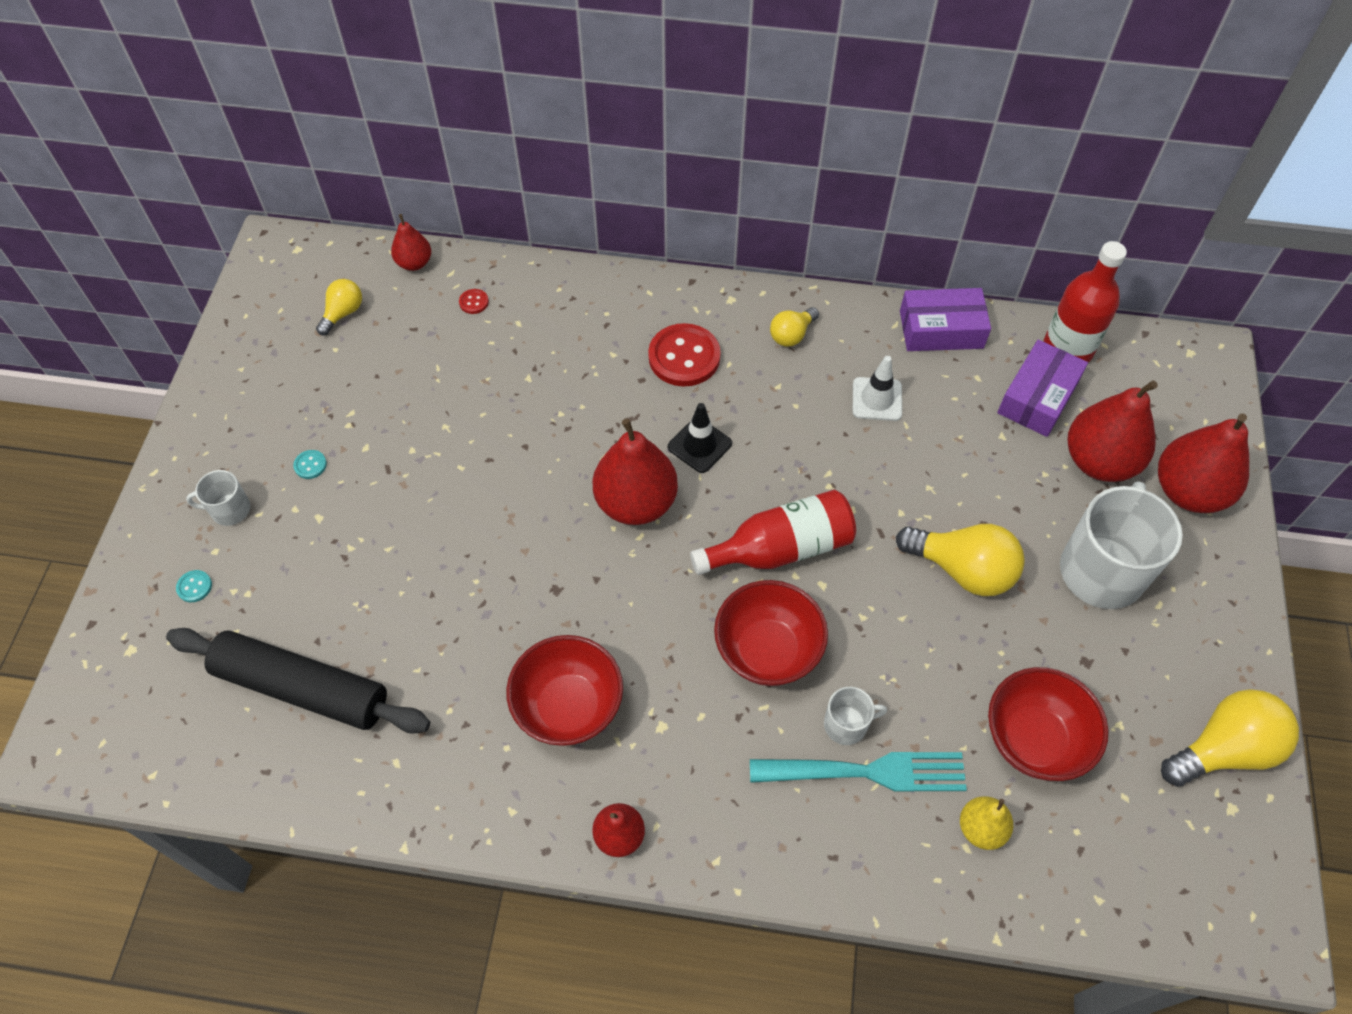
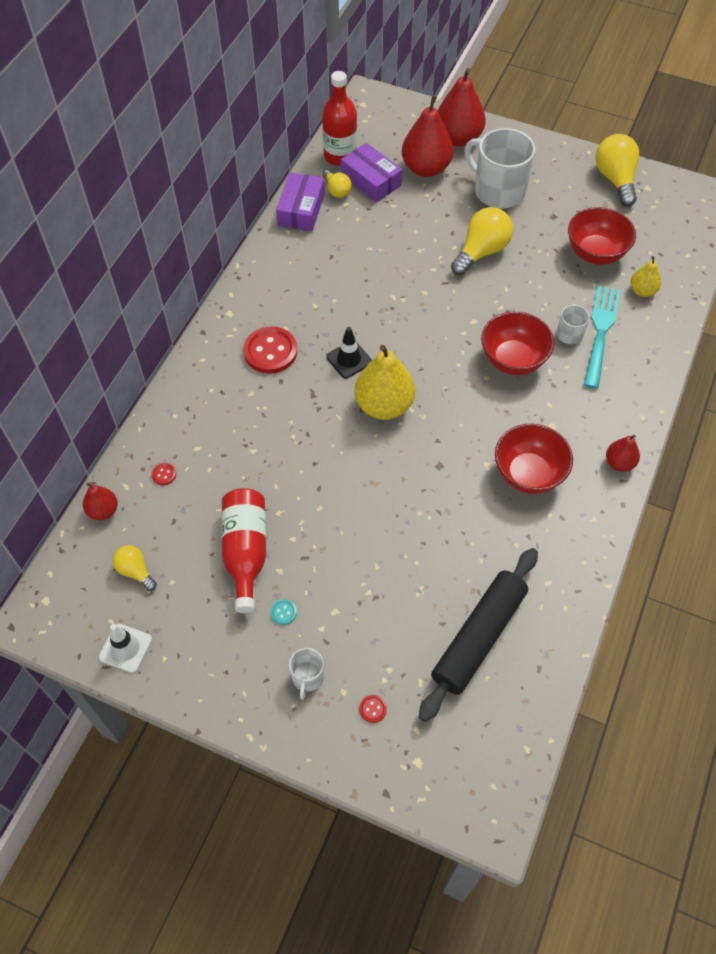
camera: 75 degrees left, 0 degrees up
(194, 587) = (373, 709): turquoise button -> red button
(636, 503) = (384, 405): red pear -> yellow pear
(780, 548) = (442, 335): red bottle -> red bottle (246, 552)
(791, 335) = (275, 287): yellow light bulb -> yellow light bulb (337, 190)
(877, 399) = (344, 257): white traffic cone -> white traffic cone (125, 648)

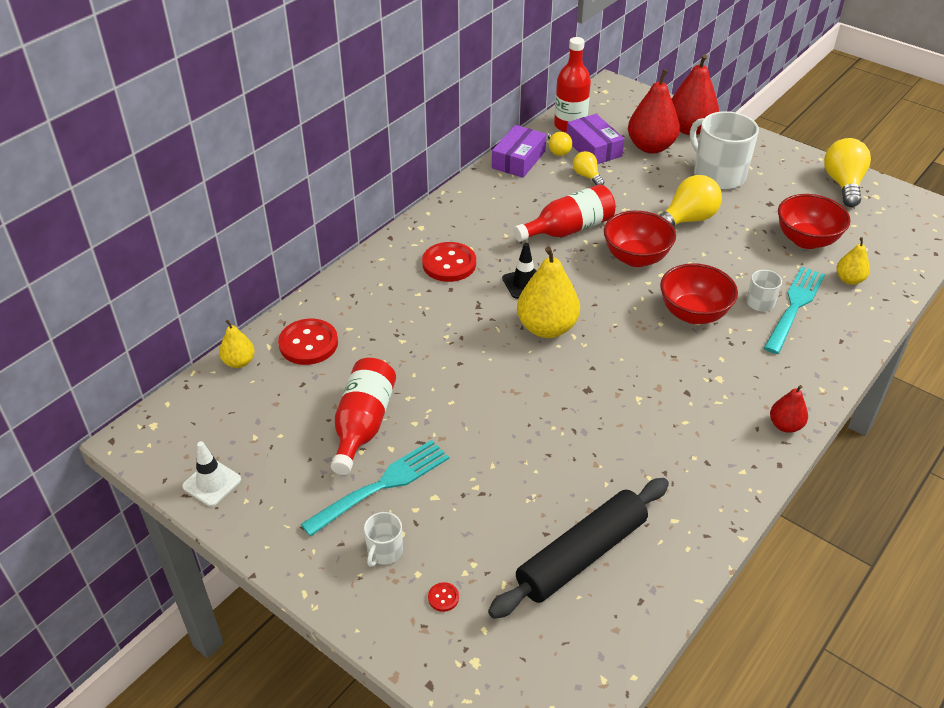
camera: 15 degrees right, 15 degrees down
(103, 511) = (239, 362): red pear -> yellow pear
(135, 571) = (249, 418): yellow light bulb -> yellow light bulb (587, 176)
(164, 474) = (308, 343): red button -> red button, size x2.38
(283, 612) = (381, 486): turquoise button -> turquoise fork
(373, 286) = (568, 229): none -> red bottle
(528, 474) = (681, 416): red bowl -> red bowl (636, 258)

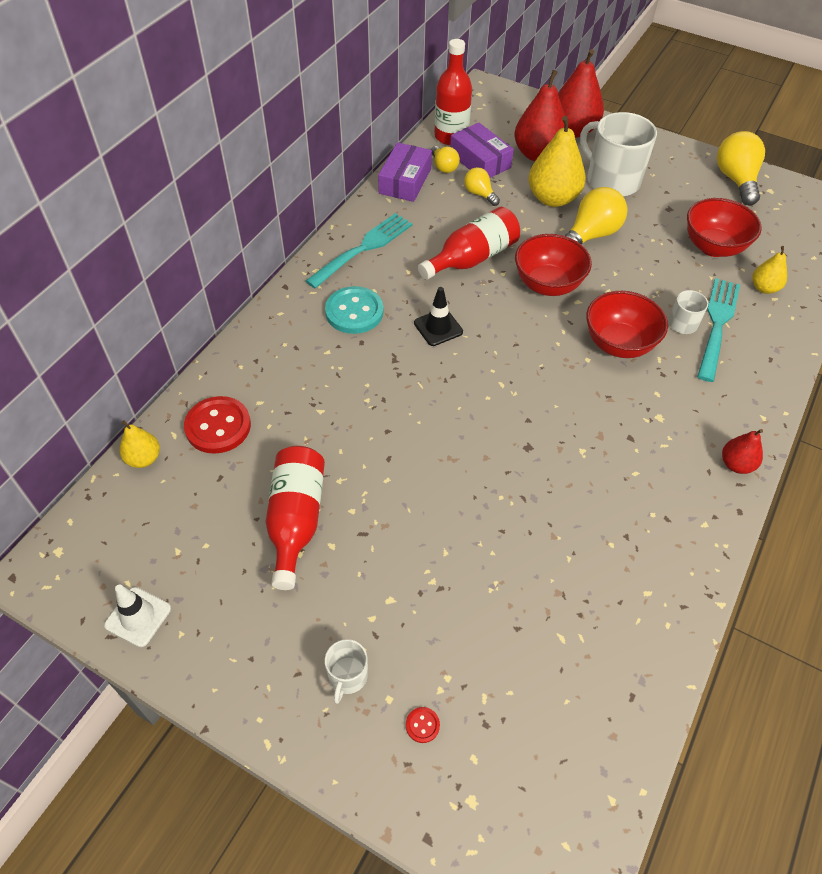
camera: 10 degrees left, 10 degrees up
(381, 486) = (329, 594): turquoise fork -> turquoise fork (363, 249)
(449, 264) = (354, 312): red button -> turquoise button
(547, 328) = (471, 377): yellow pear -> yellow pear (552, 198)
(581, 555) = (559, 649): black rolling pin -> none

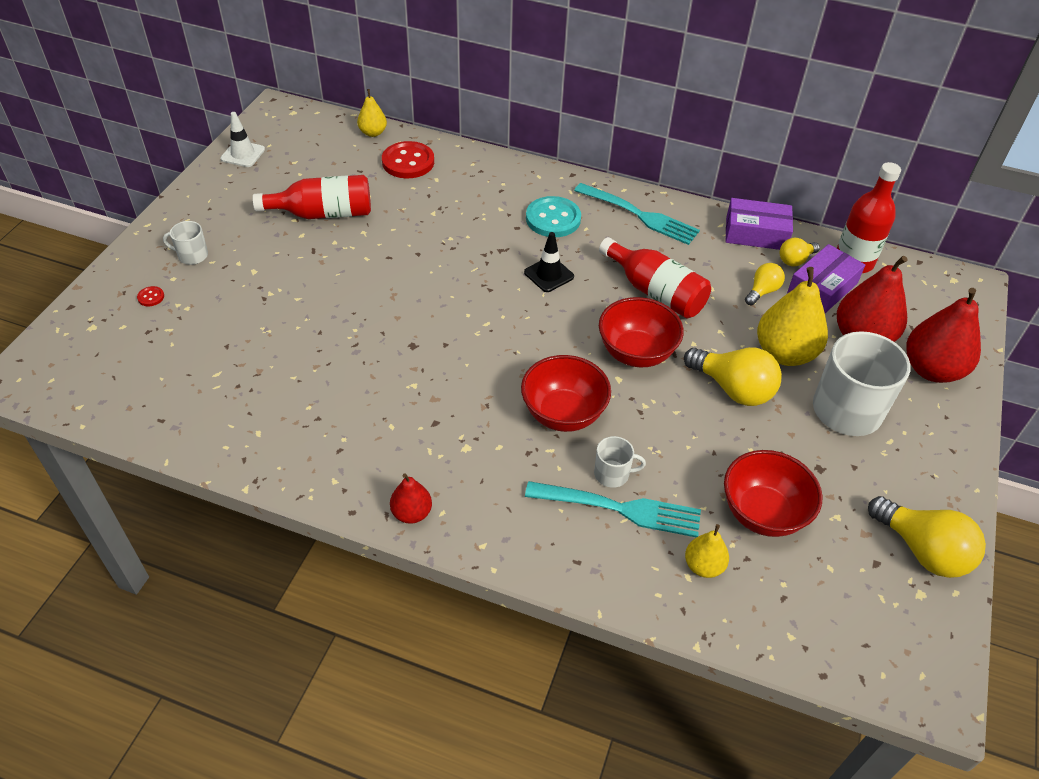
camera: 80 degrees right, 5 degrees down
(736, 180) = (922, 550): yellow light bulb -> yellow light bulb turned 60 degrees clockwise

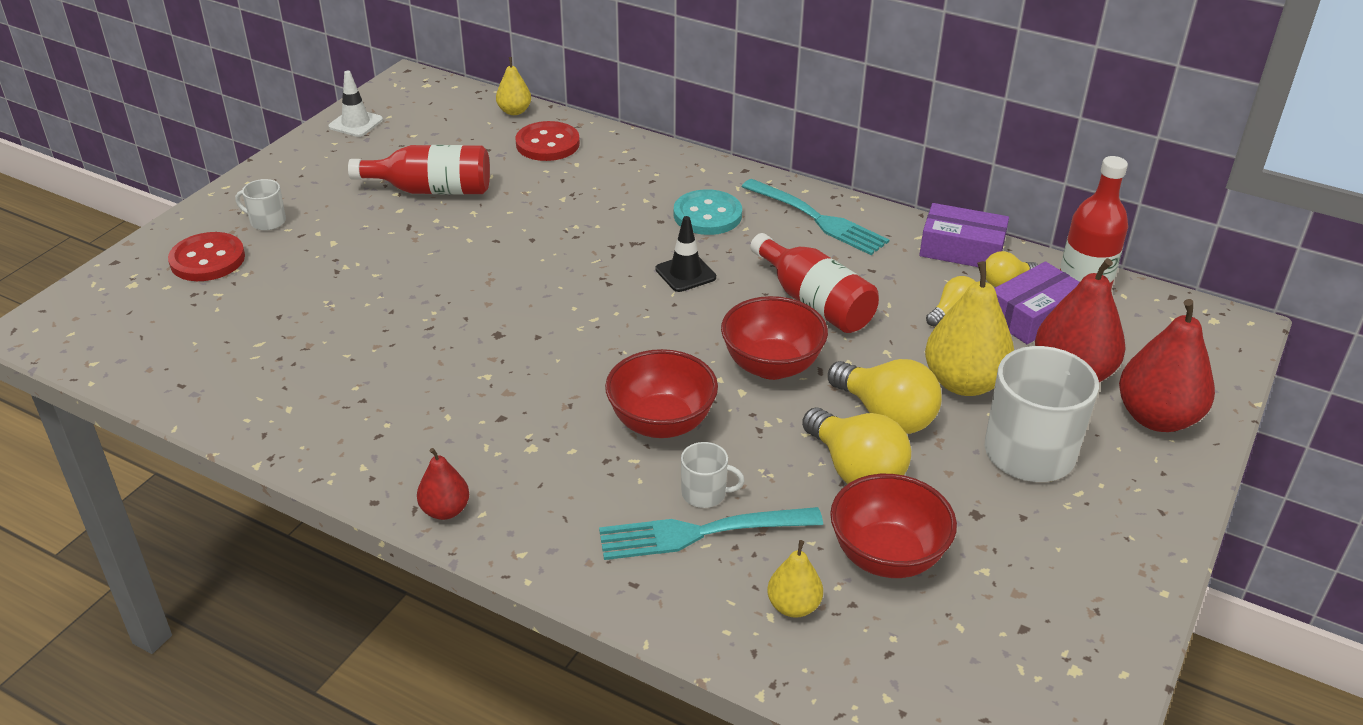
camera: 10 degrees right, 10 degrees down
(151, 297) = (207, 259): red button -> red button, size x2.38
(619, 509) = (702, 532): turquoise fork -> turquoise fork turned 150 degrees clockwise
(922, 550) = (1090, 620): yellow light bulb -> yellow light bulb (855, 470)

